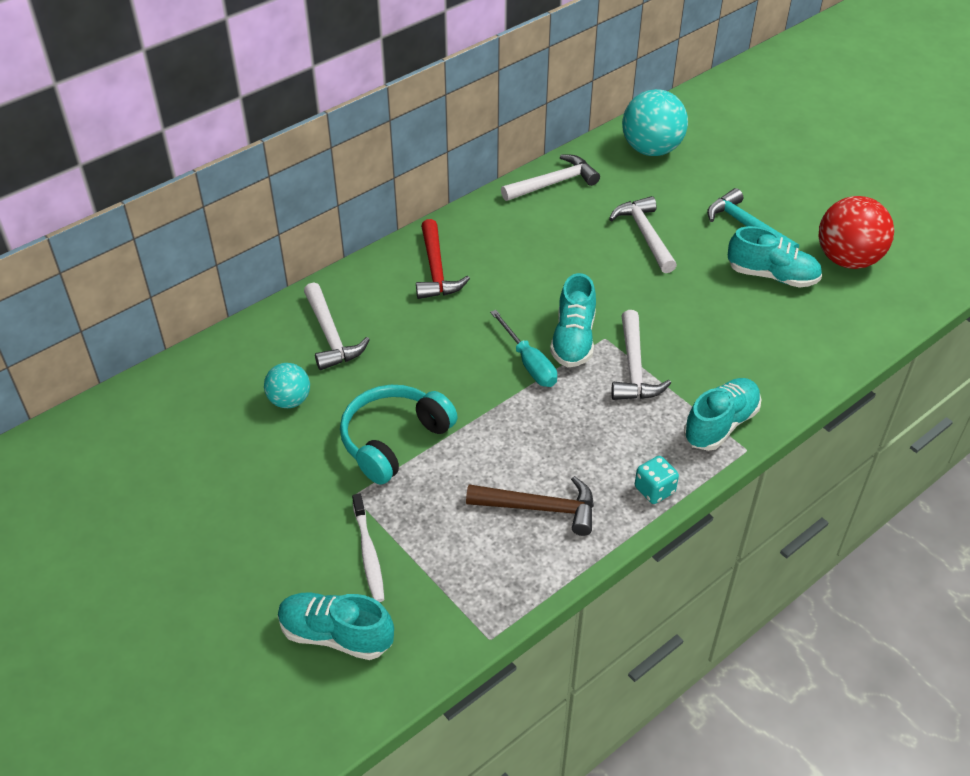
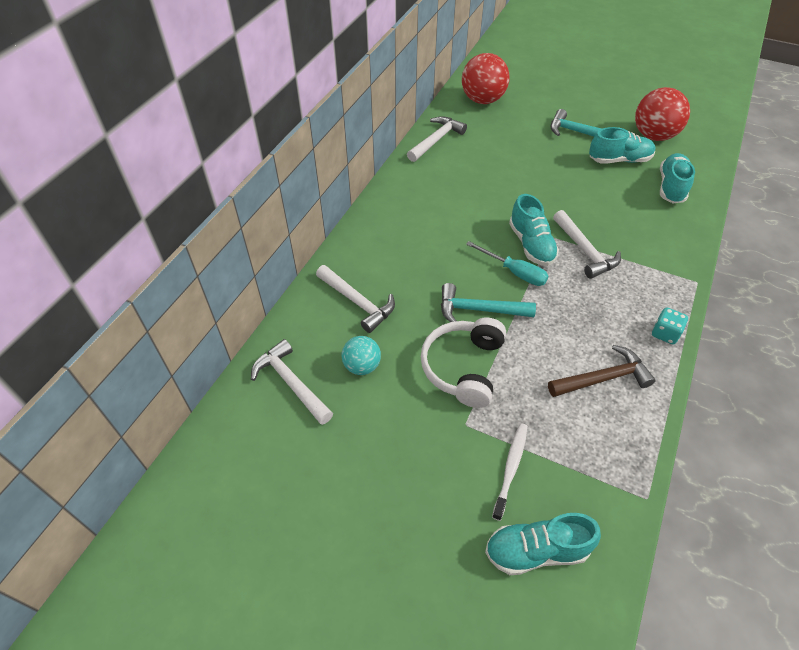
camera: 25 degrees left, 5 degrees up
(368, 553) = (511, 468): white toothbrush -> white toothbrush turned 120 degrees counterclockwise
(393, 440) = (463, 367): turquoise headphones -> white headphones
(436, 270) = (400, 226): red hammer -> none
(456, 389) = (479, 310): none -> turquoise hammer
(645, 235) = (522, 157): white hammer -> white hammer (291, 383)
(651, 149) = (482, 100): turquoise ball -> red ball
(720, 424) = (668, 270): turquoise shoe -> turquoise shoe (671, 187)

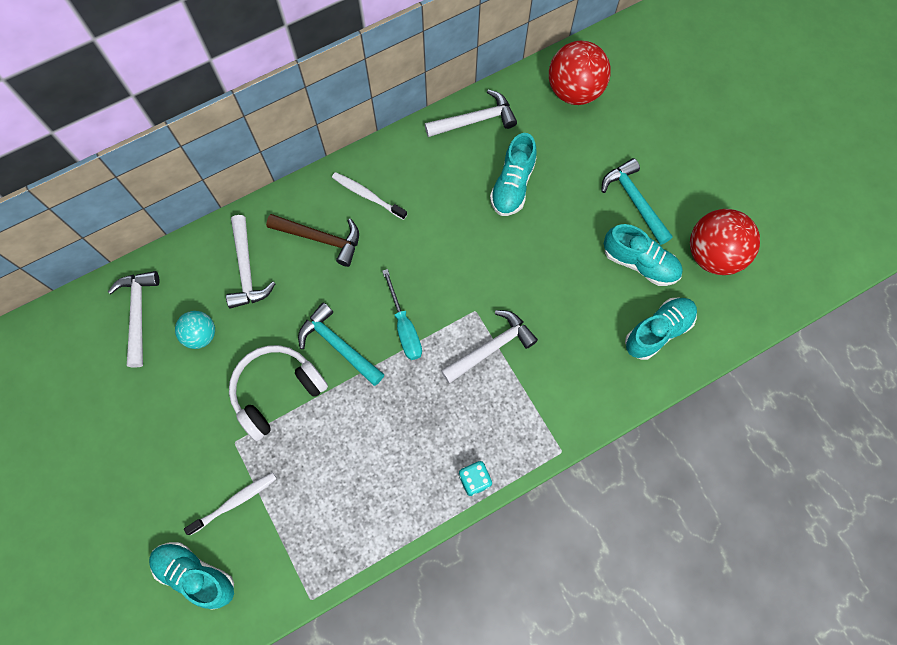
camera: 35 degrees right, 20 degrees up
(405, 212) = (367, 195): none -> white toothbrush
(531, 245) = (448, 308): turquoise shoe -> turquoise shoe (512, 185)
(585, 251) = (491, 347): white hammer -> white hammer turned 135 degrees counterclockwise
(603, 378) = (378, 481): brown hammer -> brown hammer (320, 239)

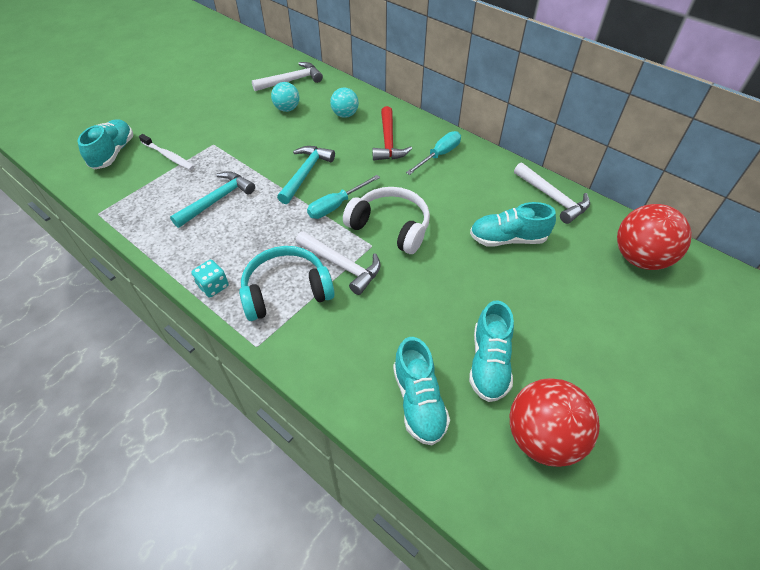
camera: 70 degrees right, 20 degrees down
(246, 269) = (345, 115): white hammer -> turquoise ball
(276, 391) = (257, 153): white headphones -> white headphones (390, 227)
(320, 239) = (388, 142): brown hammer -> red hammer
(367, 195) = (439, 155): white toothbrush -> turquoise screwdriver
(505, 409) = (286, 291): none -> turquoise headphones
(634, 201) = (557, 340): turquoise hammer -> turquoise hammer (217, 200)
(658, 331) = (418, 401): turquoise shoe -> turquoise shoe turned 45 degrees clockwise

